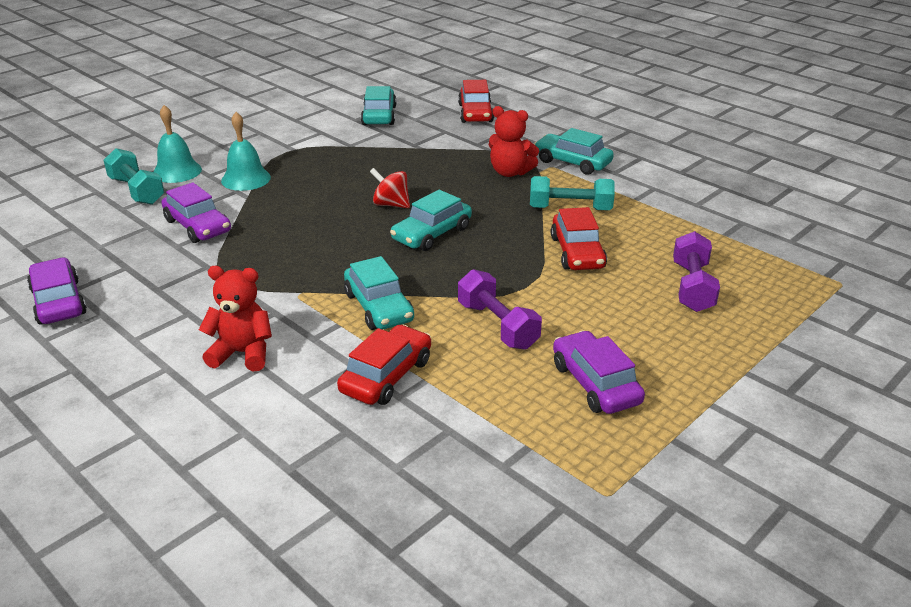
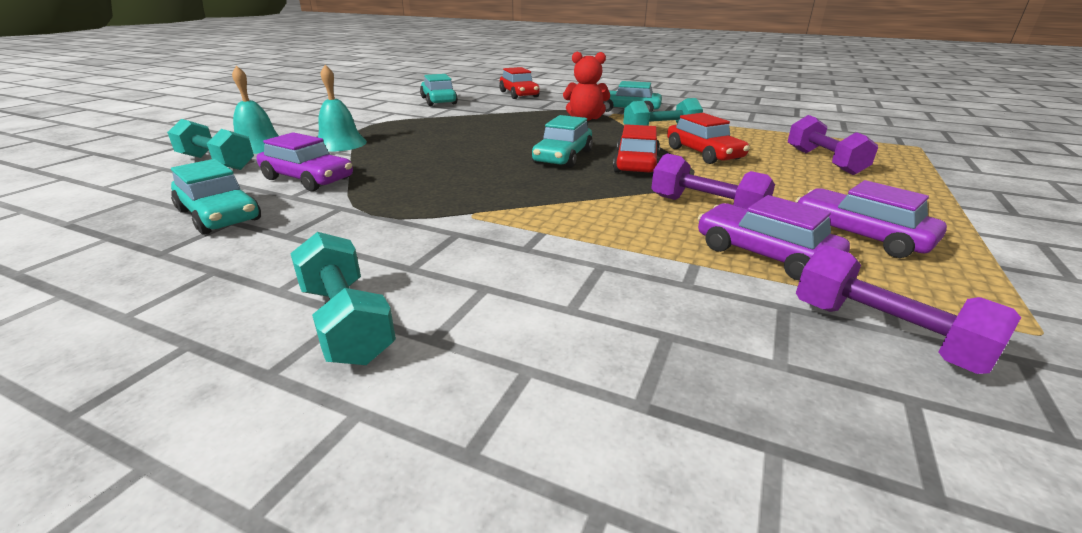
camera: 20 degrees left, 5 degrees down
(59, 302) = (140, 268): purple car -> purple car (764, 254)
(161, 374) = (346, 322): none -> turquoise dumbbell
(242, 353) = (449, 277): red teddy bear -> none
(378, 307) = (571, 212): turquoise car -> turquoise car (219, 215)
(386, 376) = (649, 268): red car -> red car (636, 164)
(391, 204) = (503, 144): red spinning top -> none
(491, 466) = (884, 334): none -> purple dumbbell

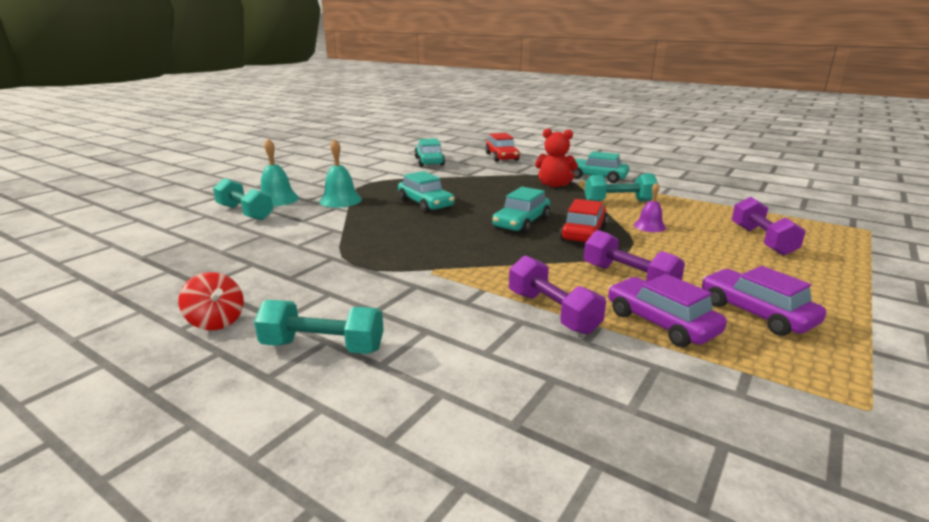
camera: 10 degrees right, 5 degrees down
(182, 301) = (216, 321): none -> red spinning top
(219, 215) = (244, 258): turquoise car -> turquoise car (425, 204)
(307, 179) = (311, 231): purple car -> none
(346, 322) = (323, 347): turquoise dumbbell -> turquoise dumbbell turned 60 degrees counterclockwise
(703, 153) = (649, 226): red car -> purple bell
(884, 334) = (728, 396): purple dumbbell -> purple dumbbell (552, 312)

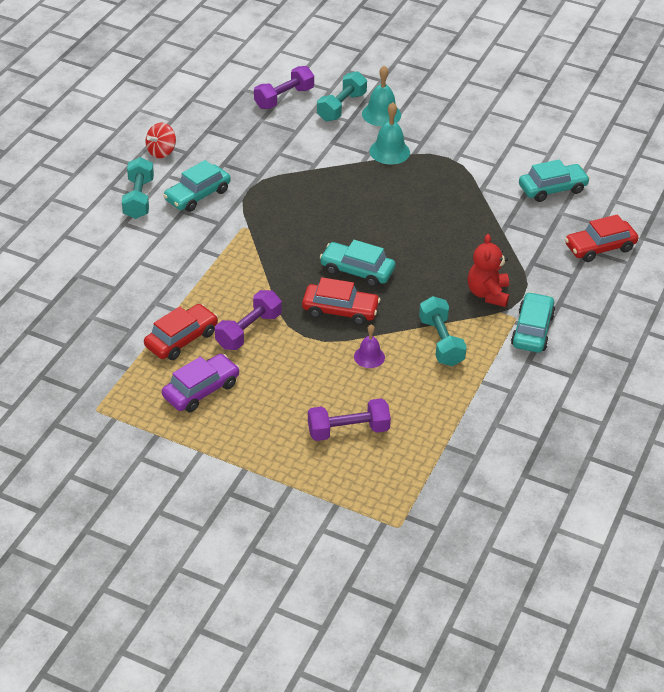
camera: 80 degrees right, 20 degrees up
(425, 204) = (394, 205): turquoise car -> turquoise car (197, 195)
(552, 312) = (190, 289): purple dumbbell -> purple dumbbell (284, 98)
(661, 323) = (181, 339): purple car -> red car

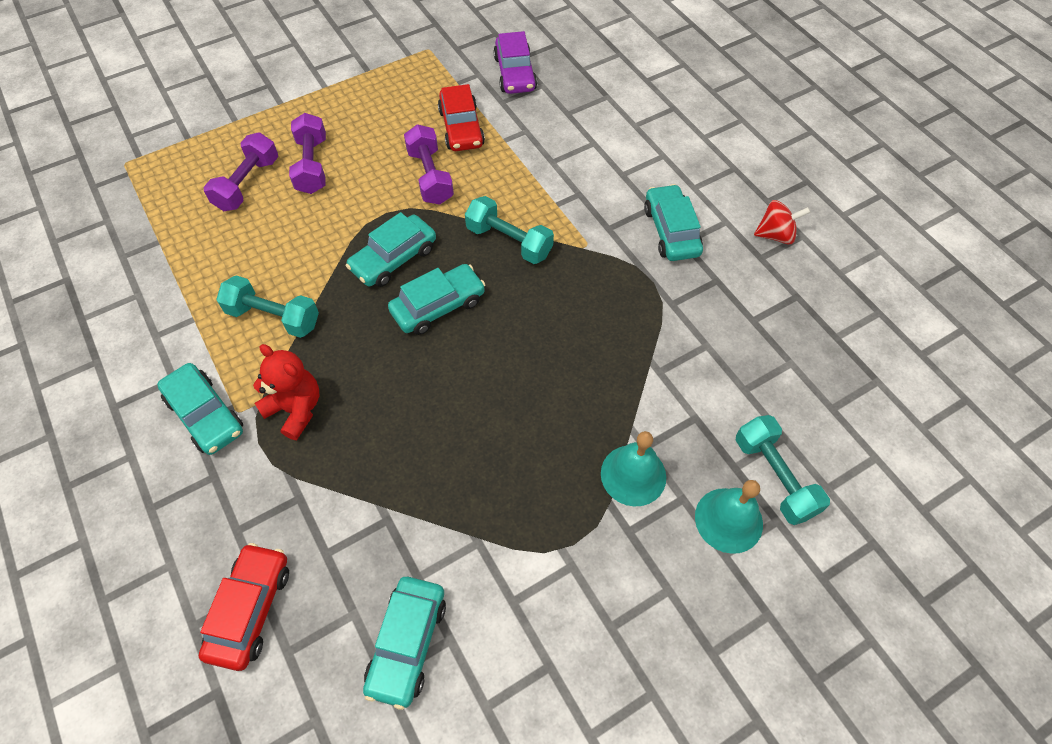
camera: 125 degrees right, 15 degrees up
(139, 198) = (697, 182): turquoise dumbbell -> turquoise dumbbell (509, 241)
(161, 152) = (775, 235): red spinning top -> red spinning top turned 105 degrees clockwise
(201, 390) = (388, 114): purple car -> purple car (515, 73)
(284, 98) = (832, 416): purple dumbbell -> purple dumbbell (312, 165)
(340, 310) = (393, 258): red car -> turquoise car
(369, 357) = (313, 247): purple bell -> none

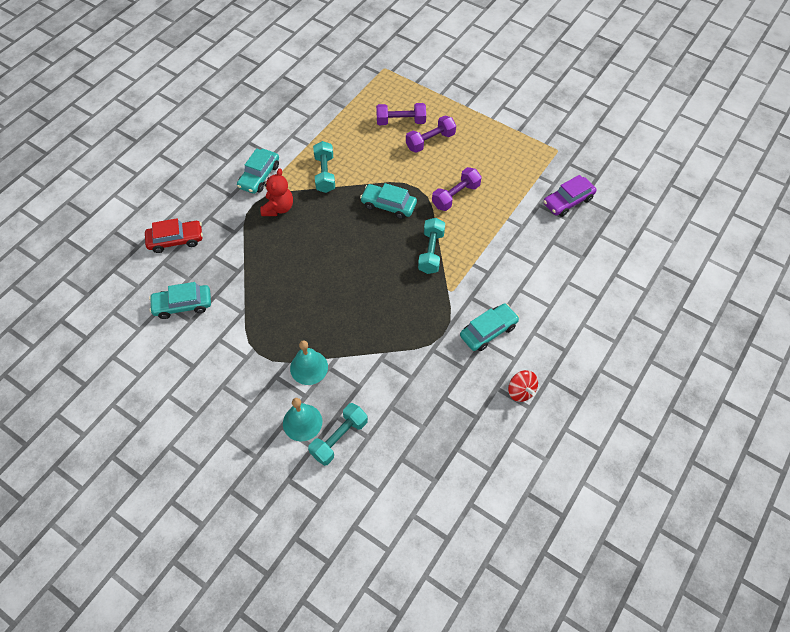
camera: 65 degrees right, 0 degrees up
(438, 306) = (368, 238): turquoise car -> none
(461, 128) = (503, 194): red car -> none

